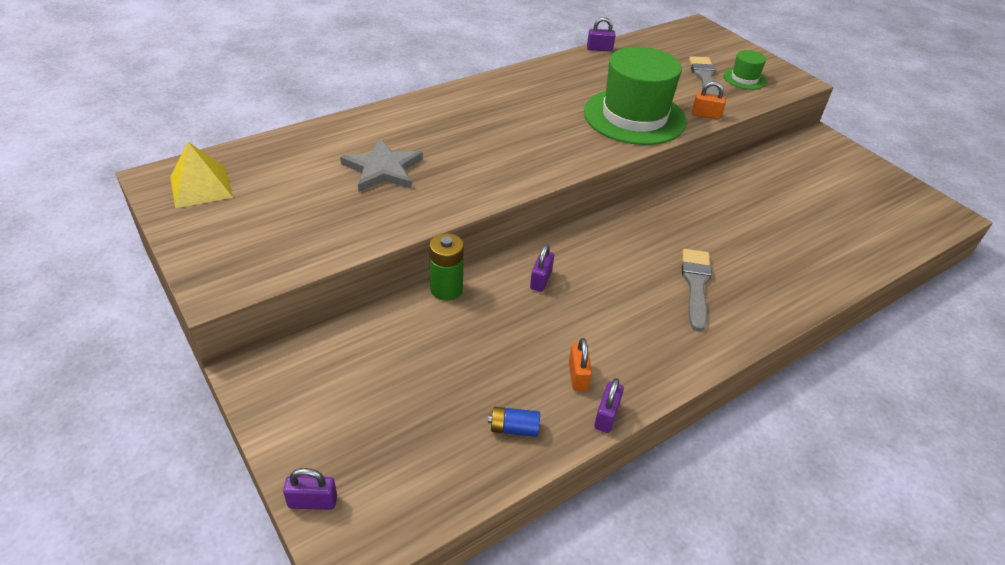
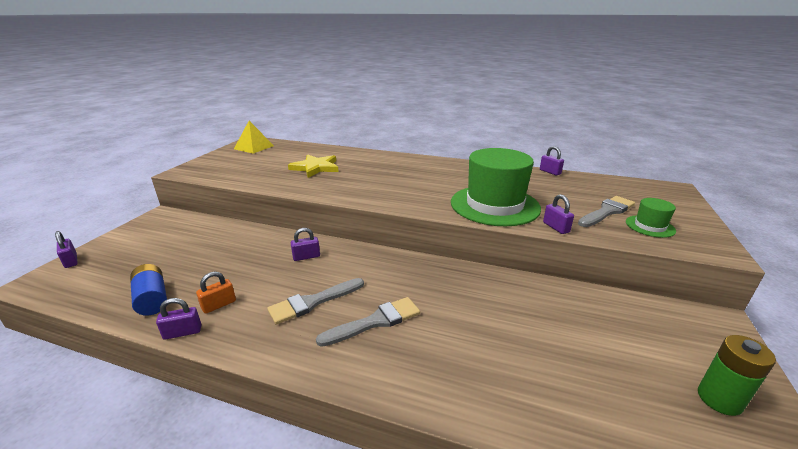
camera: 55 degrees right, 15 degrees down
(382, 169) = (315, 167): grey star -> yellow star
(446, 289) = (266, 233): green battery -> green battery (719, 399)
(514, 428) = (152, 299): blue battery -> blue battery, size x1.55
(633, 309) = (313, 302): none -> grey brush
(706, 115) = (556, 227): orange padlock -> purple padlock

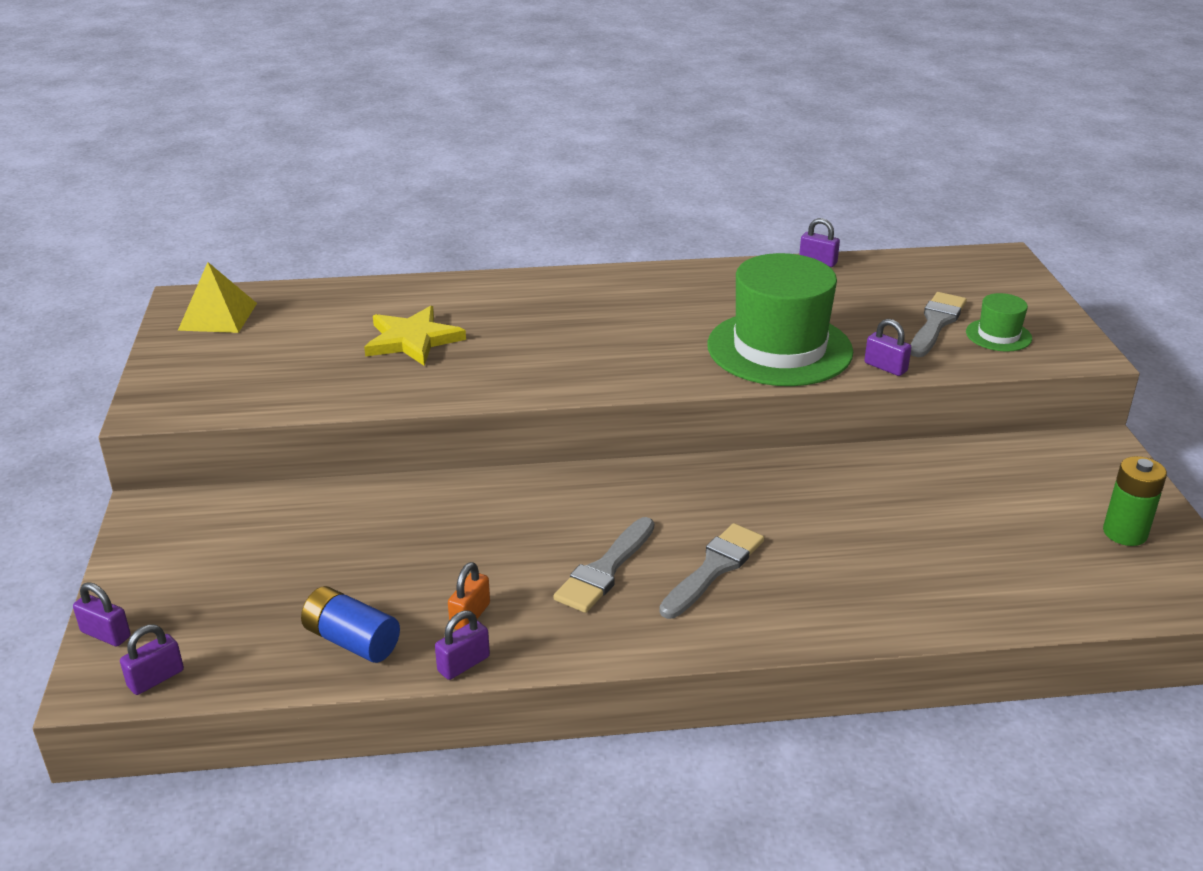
camera: 25 degrees left, 5 degrees up
(306, 257) = (522, 509): purple padlock -> purple padlock (156, 678)

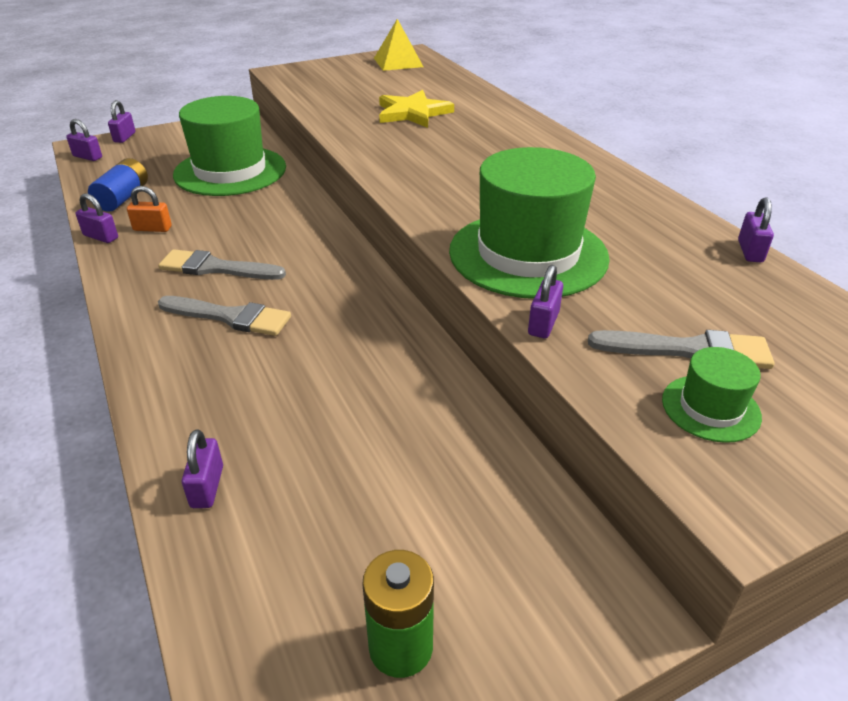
camera: 70 degrees right, 5 degrees up
(339, 535) = (230, 171): none -> green hat
(965, 603) = (207, 487): none -> purple padlock

